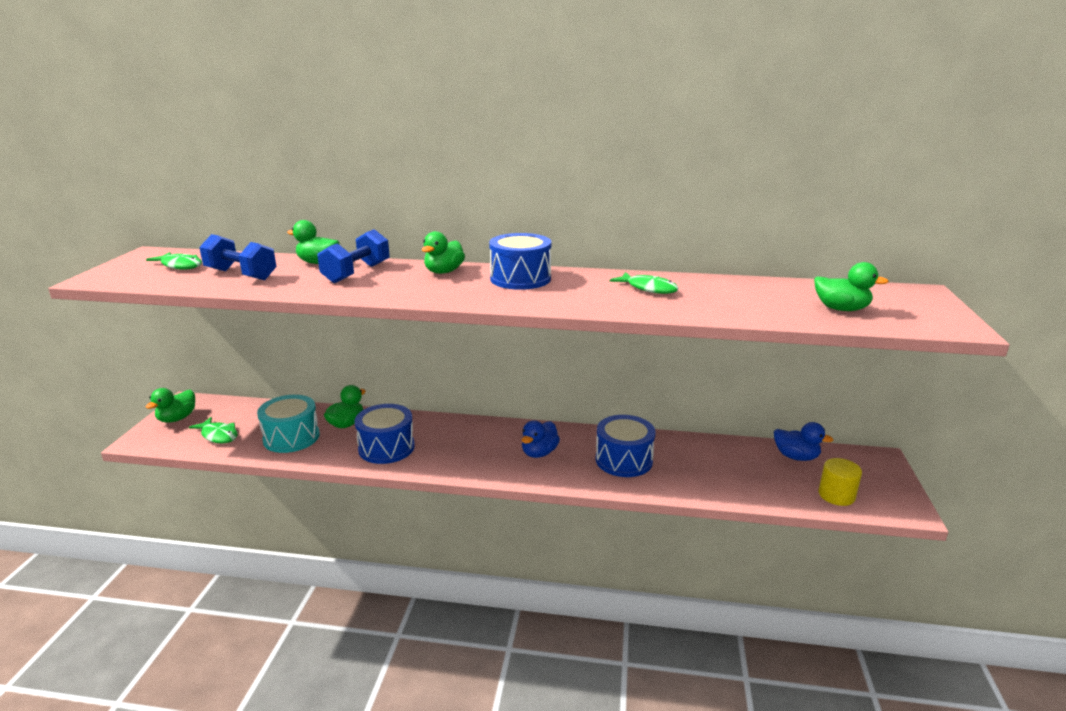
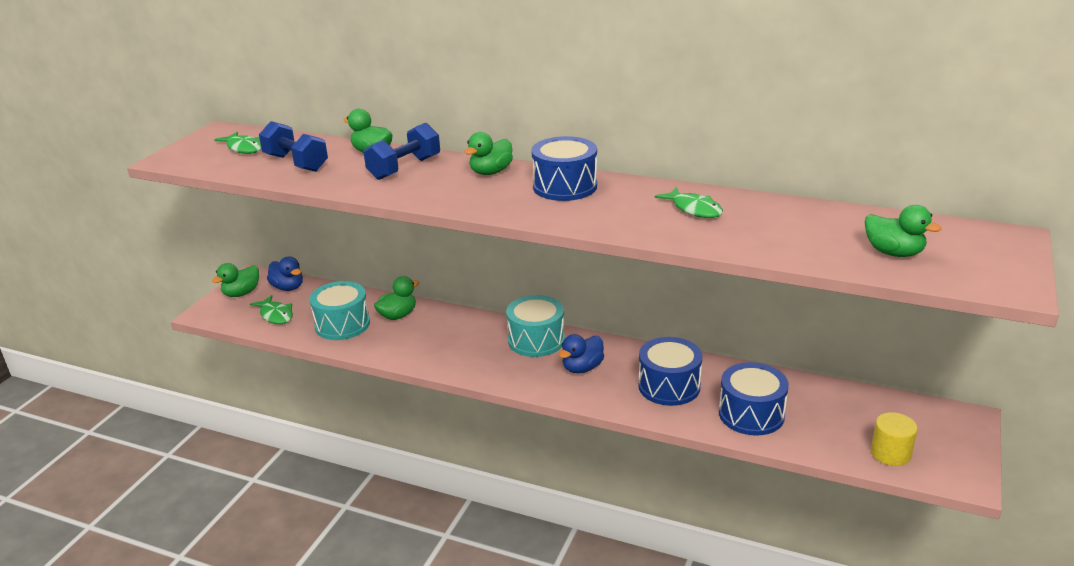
camera: 15 degrees right, 5 degrees up
(386, 448) = (430, 345): blue drum -> blue drum (751, 414)
(487, 433) = (536, 340): none -> turquoise drum
(796, 457) = (866, 404): blue duck -> blue duck (288, 287)

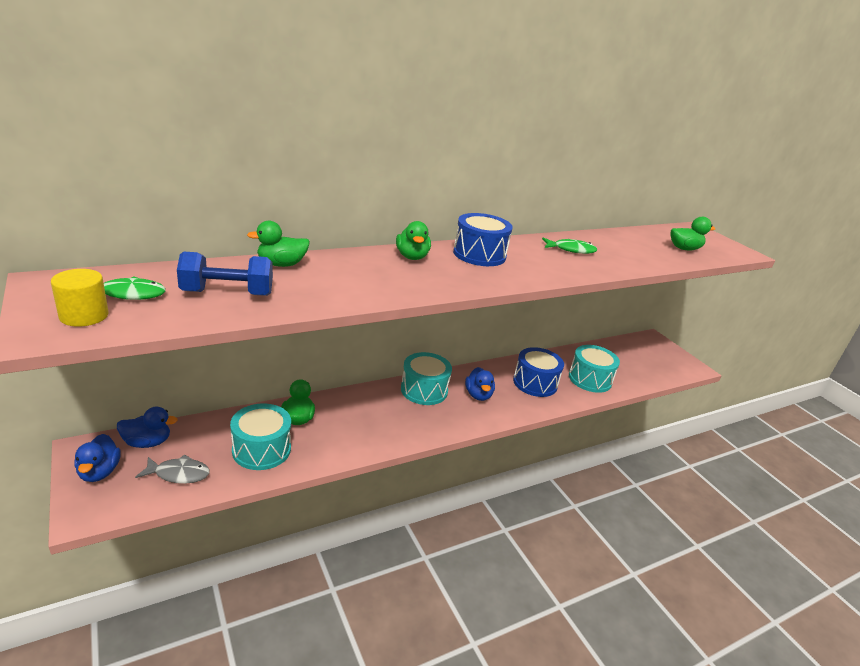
camera: 55 degrees left, 0 degrees up
(241, 293) = (99, 472): green duck -> blue duck
(276, 315) = (178, 474): green fish -> grey fish
(404, 168) = (341, 271): blue dumbbell -> none
(751, 414) = (590, 379): blue drum -> turquoise drum
(890, 453) = (660, 370): yellow cylinder -> yellow cylinder (84, 316)

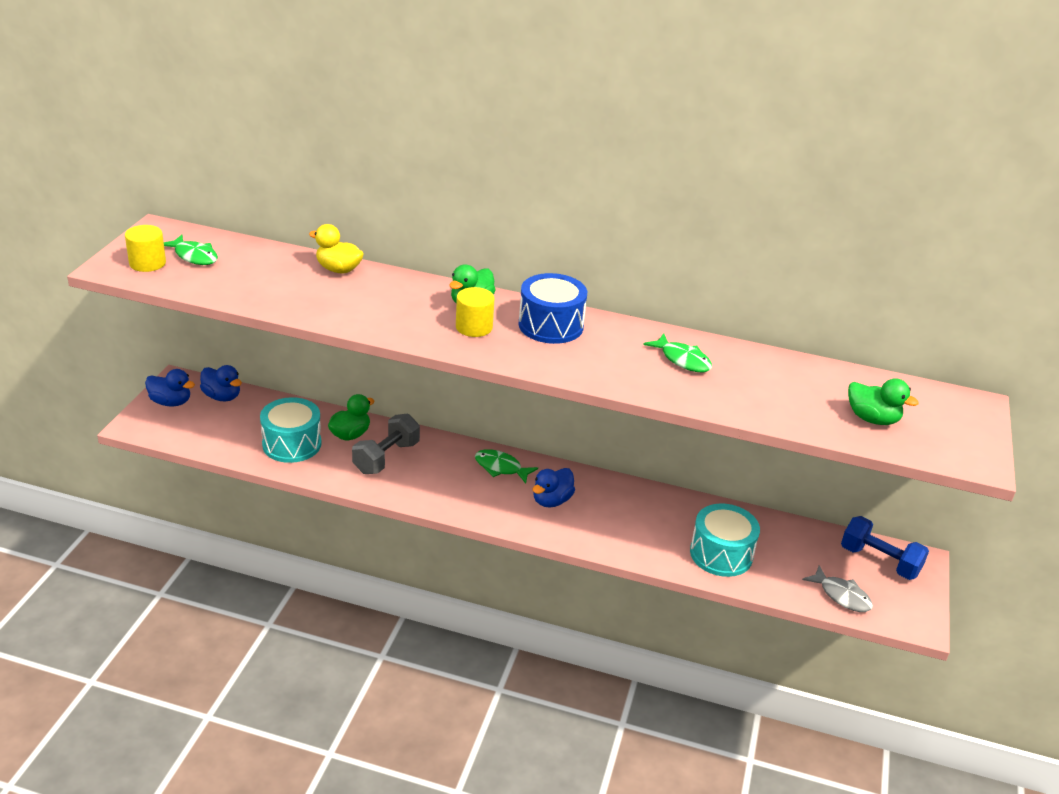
camera: 45 degrees right, 5 degrees up
(99, 472) = (171, 402): blue duck -> blue duck turned 105 degrees counterclockwise
(178, 474) = (215, 430): grey fish -> grey fish (841, 595)
(227, 293) = (259, 280): blue dumbbell -> blue dumbbell (879, 561)
(281, 264) = (338, 269): green duck -> yellow duck
(345, 422) = (386, 457): none -> grey dumbbell
(424, 390) = (501, 468): turquoise drum -> green fish
(442, 271) = (474, 327): none -> yellow cylinder
(535, 383) = (640, 522): blue drum -> none

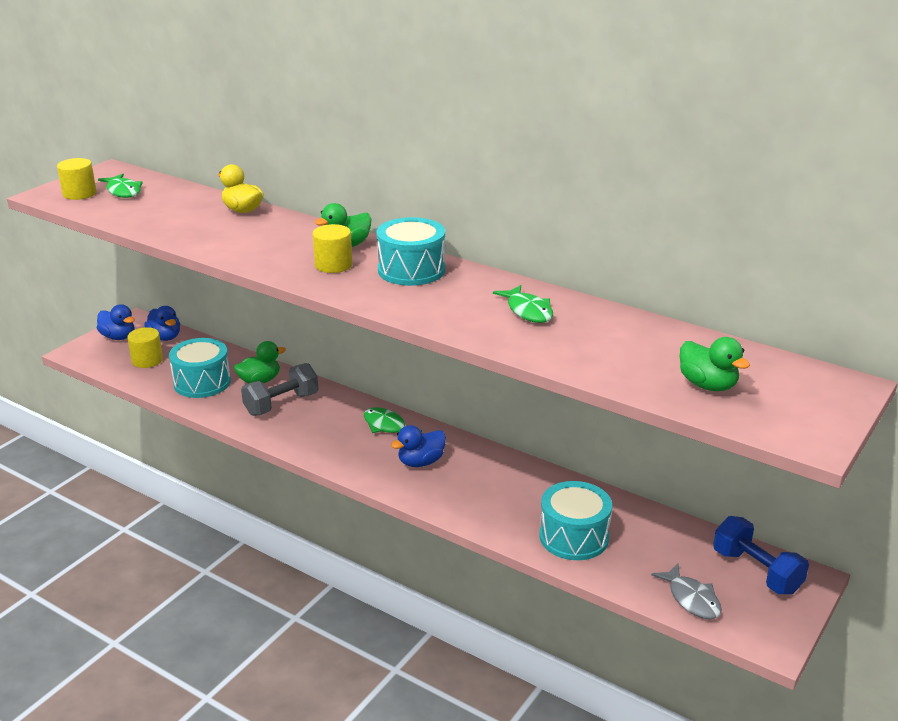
camera: 20 degrees right, 5 degrees down
(218, 426) = (147, 360): none -> yellow cylinder
(551, 325) = (411, 270): blue drum -> turquoise drum

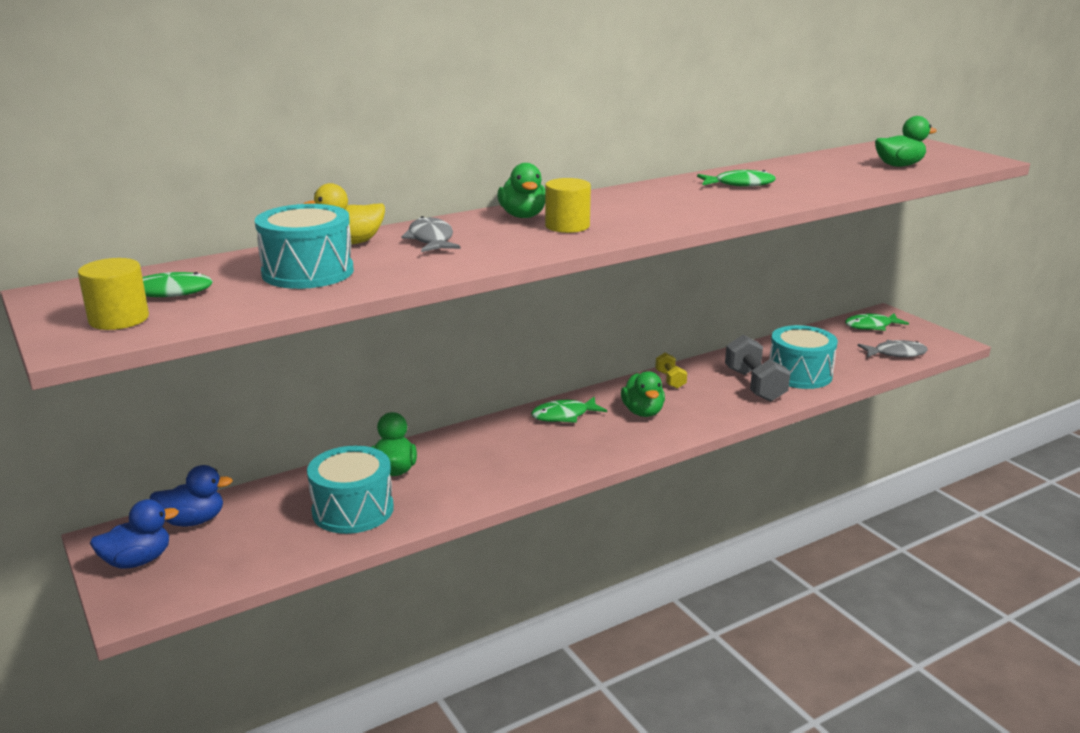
camera: 65 degrees left, 5 degrees down
(147, 360) = (241, 544): yellow cylinder -> none
(265, 230) = (431, 240): none -> grey fish
(281, 404) = (461, 465): grey dumbbell -> grey dumbbell (754, 385)
(411, 270) = (614, 203): turquoise drum -> turquoise drum (308, 272)
(421, 462) = (643, 412): blue duck -> green duck
(496, 463) = (670, 380): none -> yellow dumbbell
(756, 571) = (871, 326): blue dumbbell -> green fish

